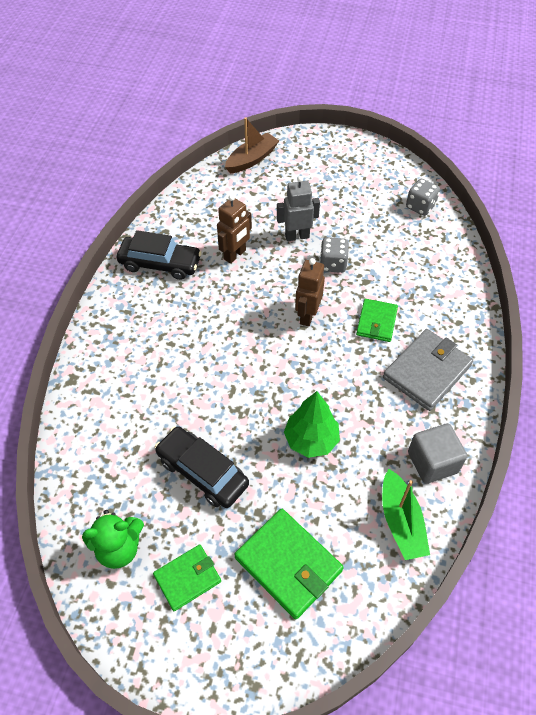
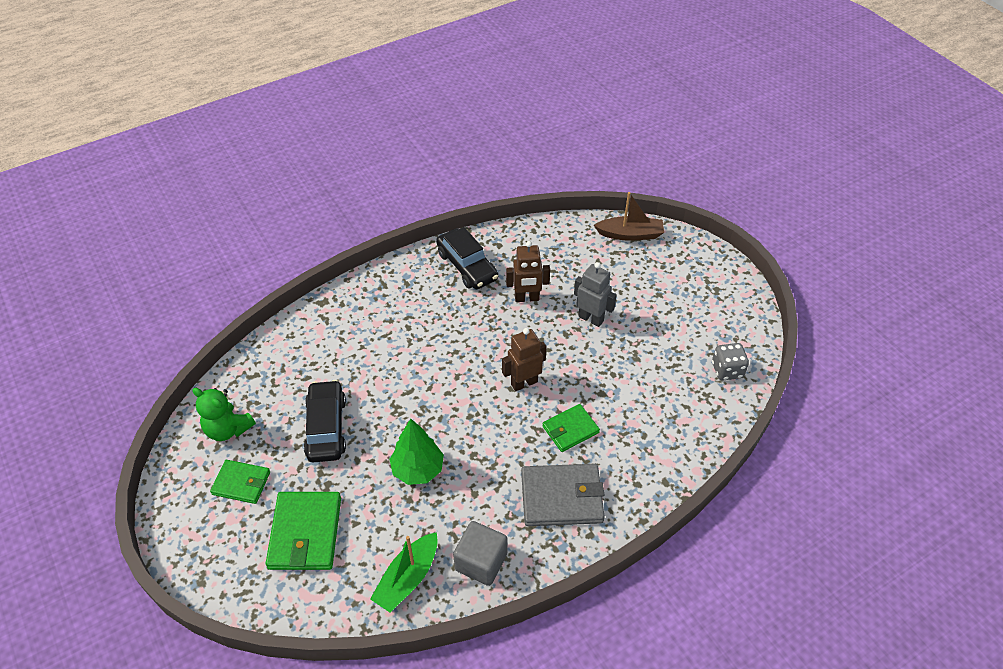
camera: 45 degrees right, 5 degrees down
(333, 264) = (592, 360): grey dice -> none

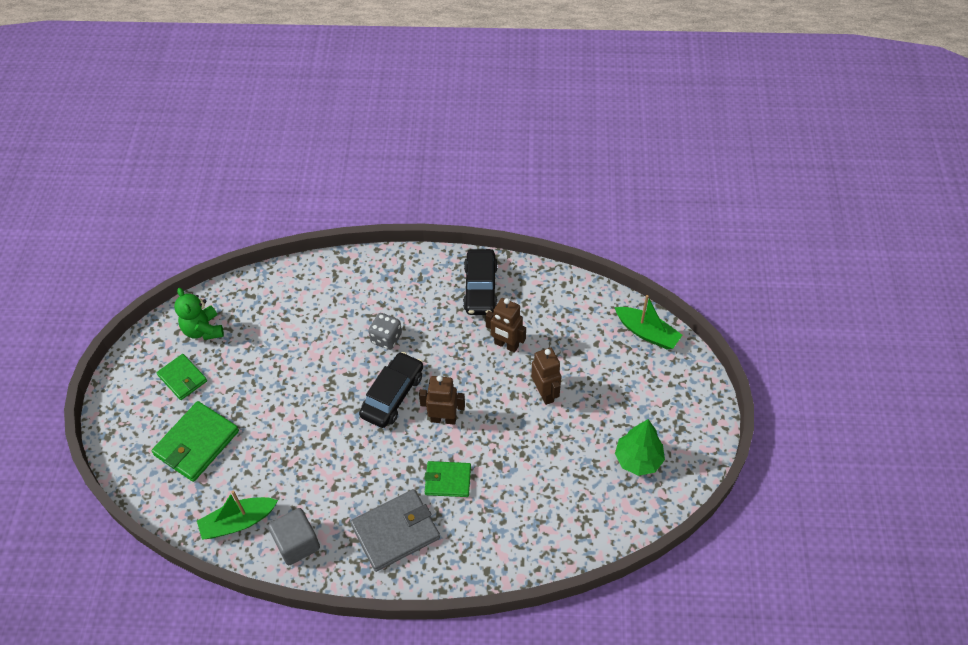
camera: 35 degrees right, 5 degrees up
(326, 427) = (270, 369): black car -> black car (393, 395)
(417, 469) = (308, 442): green tree -> green tree (638, 459)
(562, 497) = (395, 531): grey wallet -> grey wallet turned 60 degrees counterclockwise
(591, 318) = (545, 393): grey robot -> brown robot
(630, 234) = (647, 333): brown boat -> green boat
(727, 370) = (624, 508): grey dice -> grey dice (386, 338)

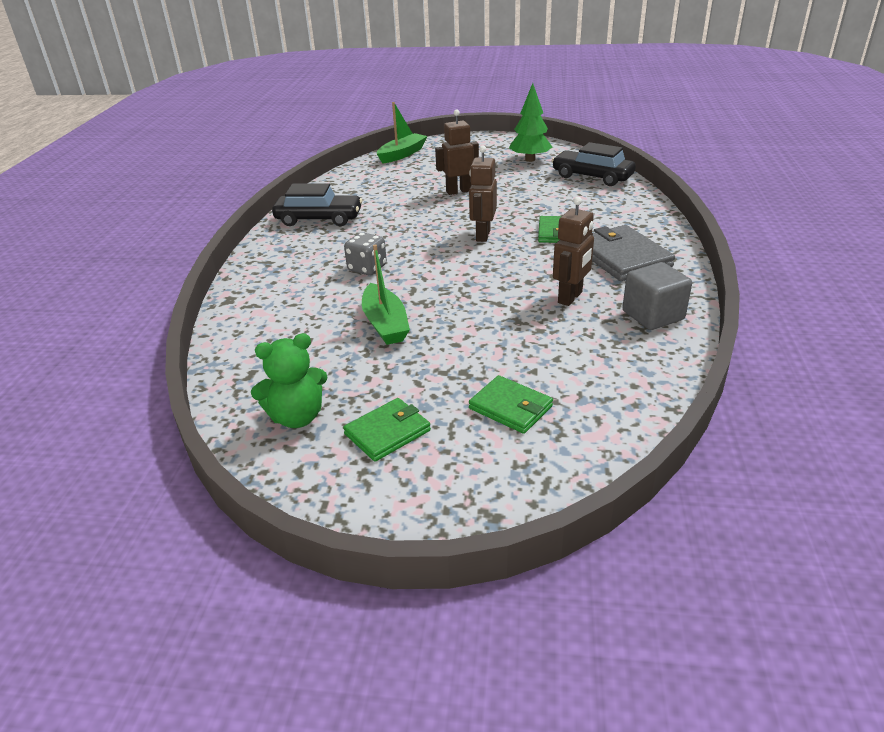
camera: 85 degrees left, 20 degrees down
(197, 443) = (511, 407): green wallet -> green wallet, size x0.62
(238, 522) = (634, 361): green boat -> green boat (385, 324)
(393, 395) = (448, 263): black car -> black car (592, 176)
(506, 345) = (397, 207): brown robot -> brown robot (570, 297)

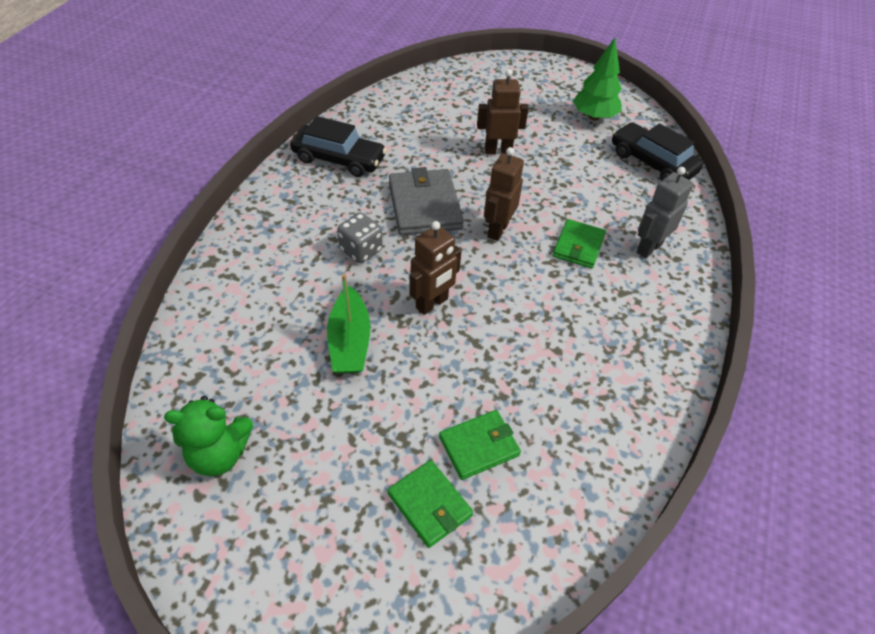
camera: 10 degrees right, 15 degrees up
(387, 432) = (297, 503): green wallet -> green wallet (479, 446)
(402, 154) = (460, 75): green boat -> none
(570, 297) = (553, 354): brown robot -> brown robot (432, 303)
(616, 223) = (648, 248): none -> grey robot
(622, 257) = (633, 305): grey wallet -> grey wallet (424, 205)
(653, 315) = (630, 408): grey cube -> none

